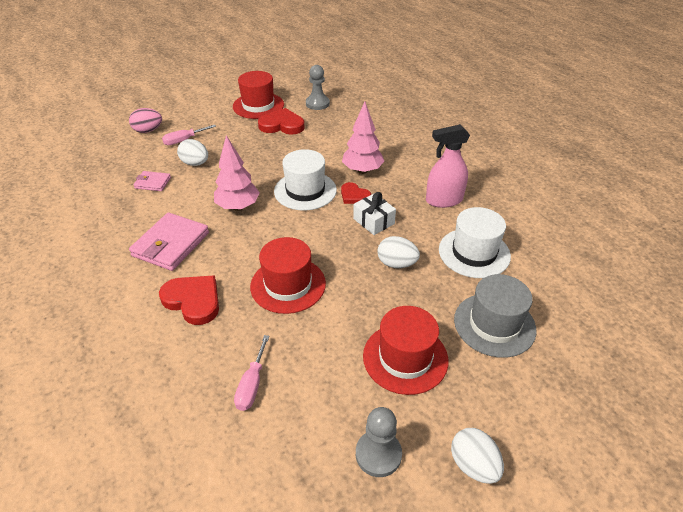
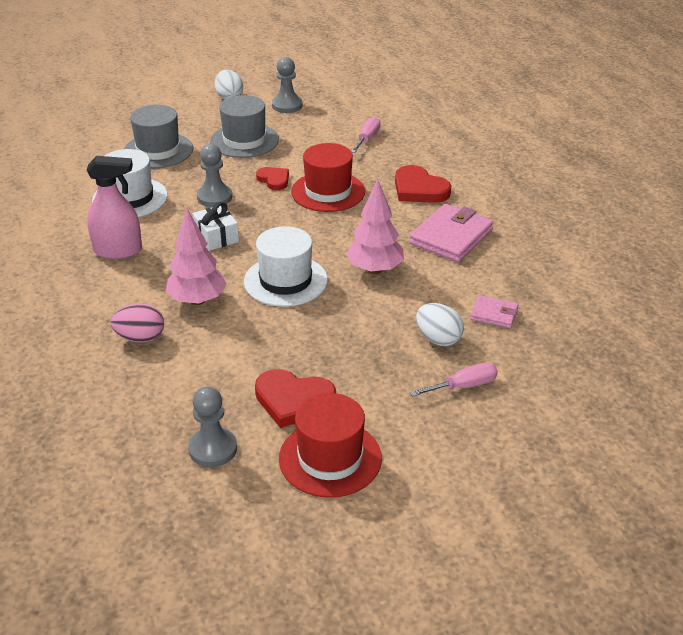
camera: 170 degrees left, 5 degrees down
(148, 130) = (533, 417): pink egg -> pink egg (140, 338)
(354, 196) = (225, 267): red heart -> red heart (274, 180)
(396, 264) = (214, 197): white egg -> grey pawn
(405, 358) = (244, 141): red hat -> grey hat

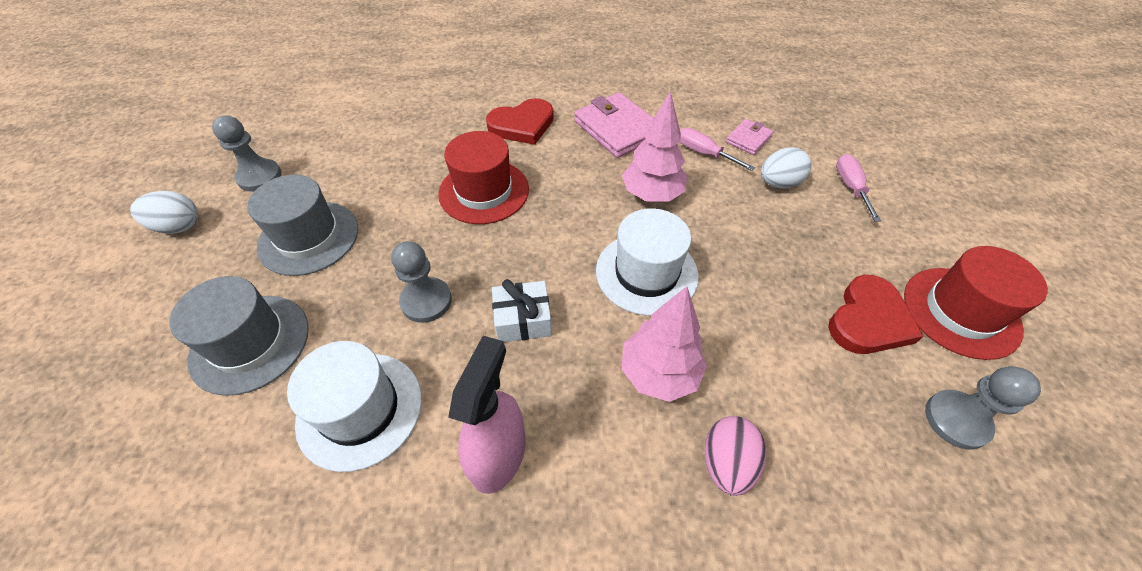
camera: 70 degrees left, 15 degrees up
(274, 180) = (426, 231): red heart -> none
(367, 139) = (396, 133): pink screwdriver -> pink screwdriver (704, 153)

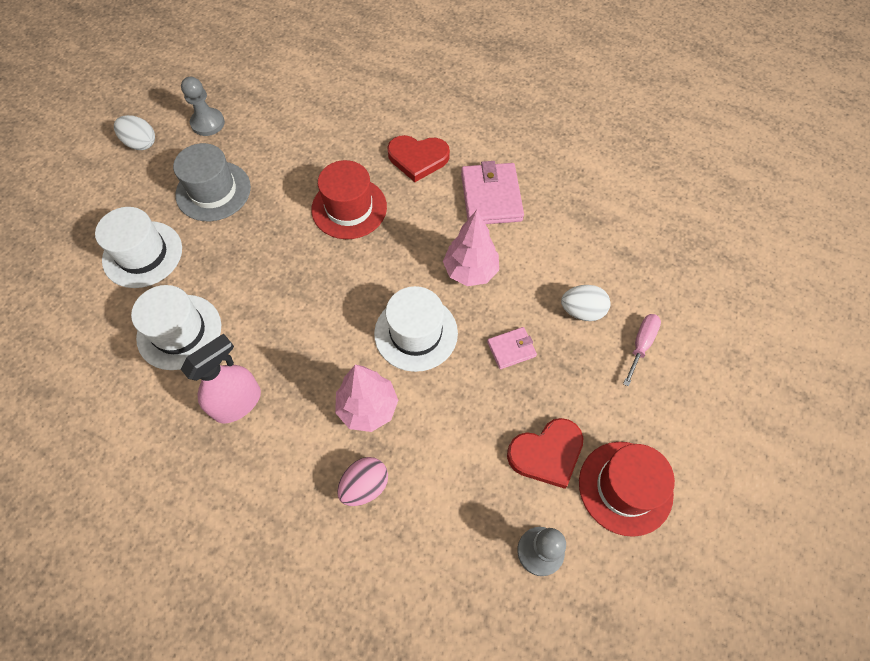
camera: 30 degrees right, 10 degrees up
(250, 343) = (142, 254): grey hat -> white hat
(426, 301) = (258, 278): grey pawn -> none
(523, 320) = (308, 324): white gift -> none
(704, 153) = (544, 253): pink screwdriver -> none
(748, 139) = (594, 258): pink wallet -> pink wallet (511, 349)

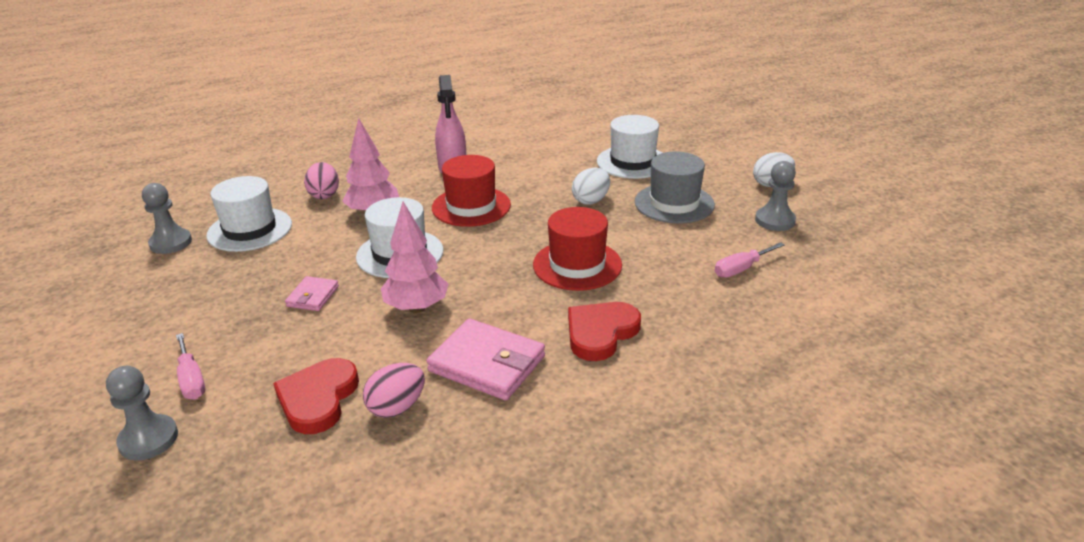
camera: 125 degrees right, 30 degrees down
(179, 332) = (540, 161): white hat -> white hat (250, 229)
(292, 119) = (741, 269): none -> pink screwdriver
(546, 453) = (214, 275): red heart -> red heart (318, 399)
(561, 216) = (397, 407): none -> pink egg
(582, 311) = (279, 359): white egg -> white egg (591, 200)
(625, 487) = (128, 300): red hat -> red hat (471, 206)
(692, 318) = (148, 439): none -> grey pawn

